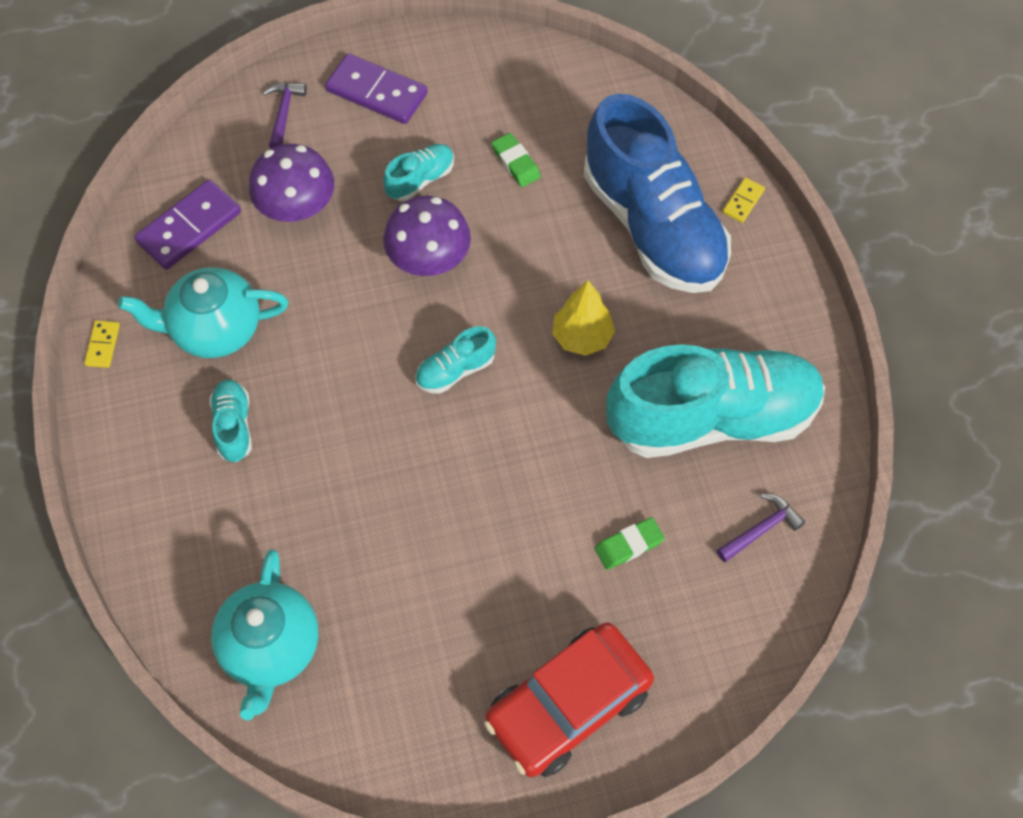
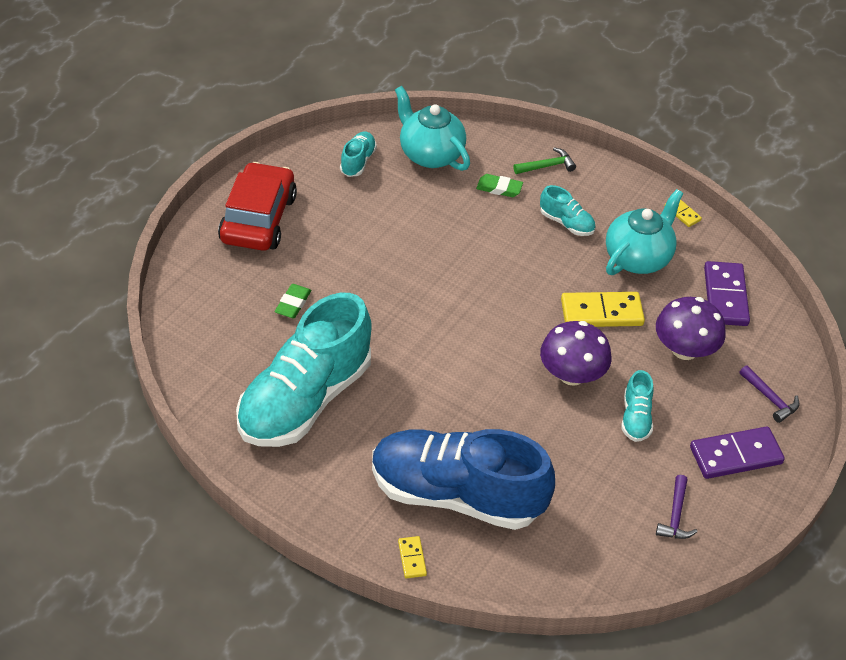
camera: 135 degrees right, 15 degrees down
(161, 520) = (547, 166): none -> green hammer
(326, 298) = (601, 312): none -> yellow domino
(455, 370) = (483, 325): turquoise shoe -> turquoise shoe (358, 161)
(516, 163) = (591, 473): green eraser -> green eraser (499, 188)
(582, 337) = (430, 392): yellow tree -> none
(761, 529) = (222, 359): purple hammer -> purple hammer (675, 516)

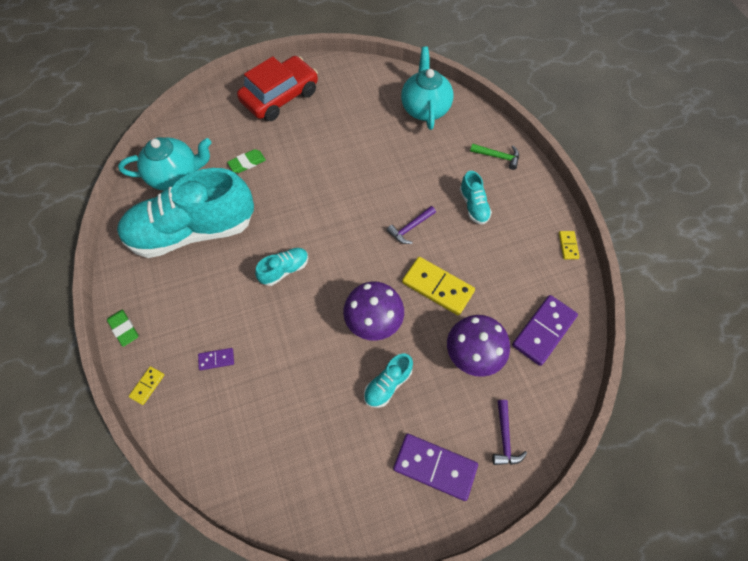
camera: 40 degrees right, 15 degrees up
(358, 161) = (374, 90): turquoise shoe -> turquoise shoe (284, 270)
(456, 495) = (216, 359): blue shoe -> purple domino
(499, 188) = (449, 155): green eraser -> green eraser (124, 329)
(638, 258) = (502, 261): turquoise teapot -> turquoise teapot (175, 176)
(675, 516) = (345, 484): purple hammer -> purple hammer (410, 228)

